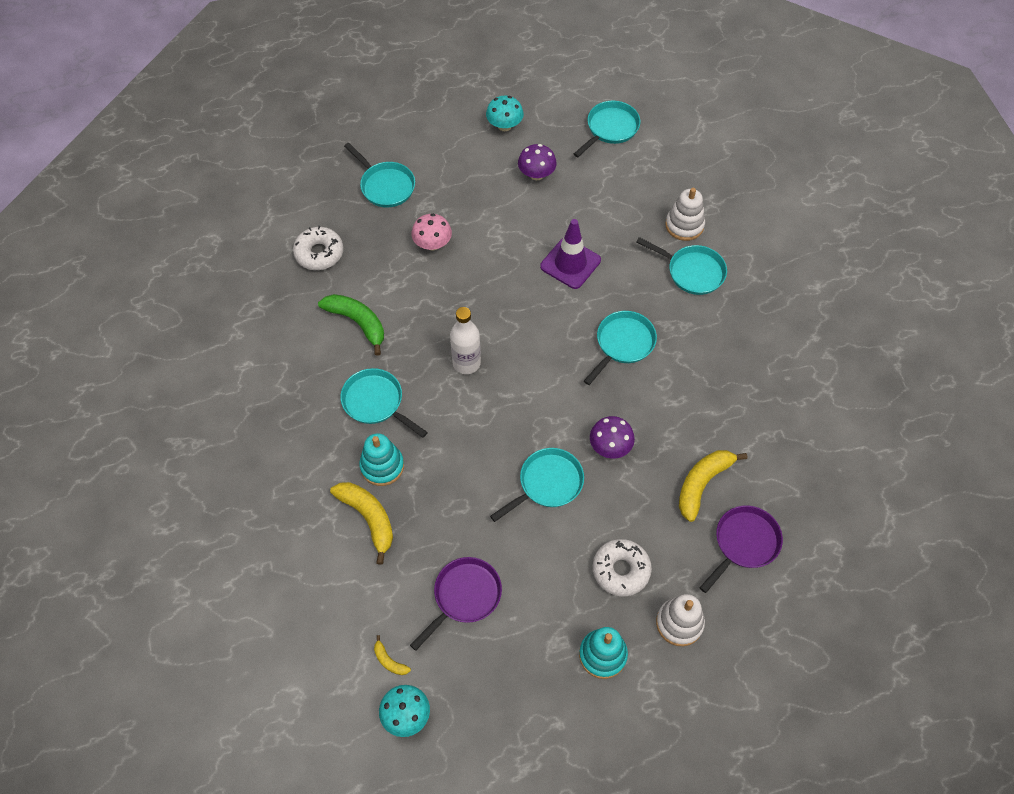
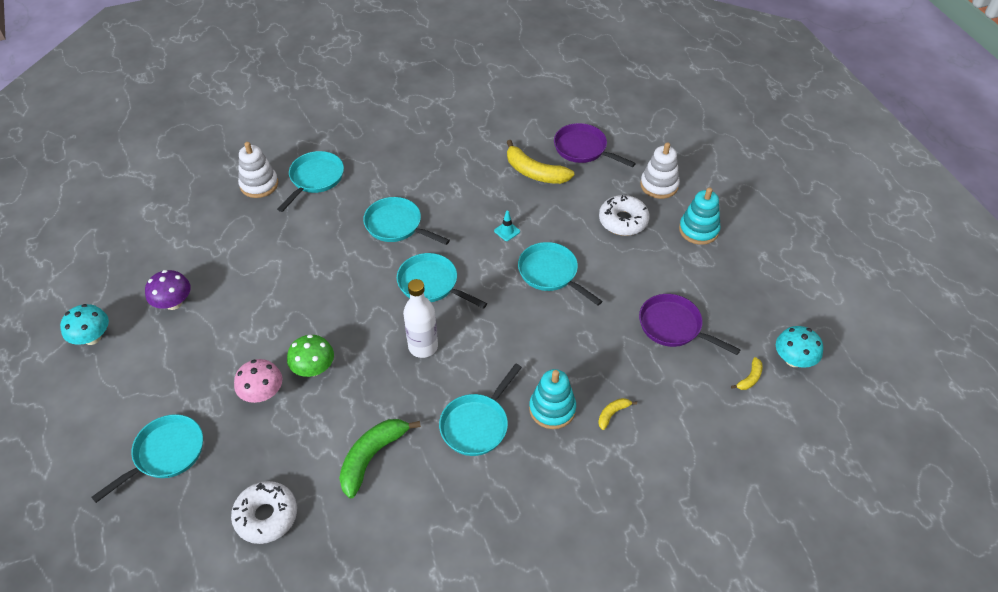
camera: 95 degrees left, 10 degrees down
(368, 518) = (612, 414): yellow banana -> yellow banana, size x0.48
(453, 279) = (314, 368): none -> green mushroom
(570, 263) = (299, 268): purple traffic cone -> none
(610, 129) = (120, 243): turquoise pan -> turquoise pan (431, 284)
(610, 446) = (507, 231): purple mushroom -> turquoise traffic cone

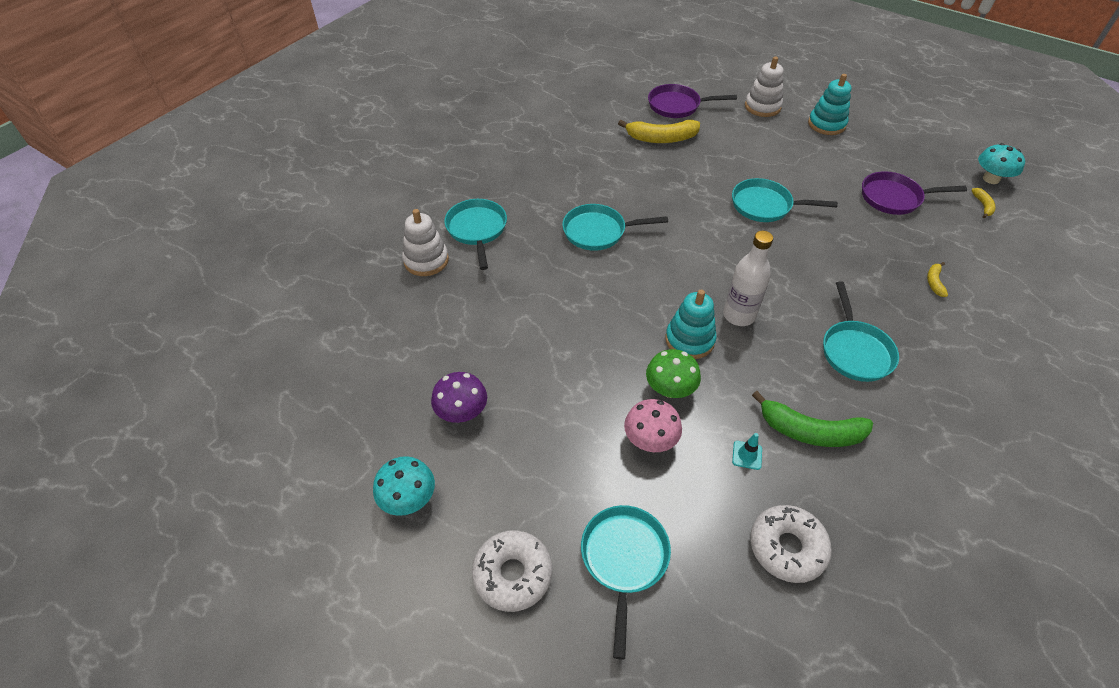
camera: 35 degrees left, 0 degrees up
(372, 457) = (810, 431): green banana -> green banana turned 75 degrees counterclockwise
(431, 284) = (684, 262): turquoise pan -> none
(507, 231) = (694, 191): turquoise traffic cone -> turquoise traffic cone (747, 455)
(552, 409) = (891, 304): turquoise stacking toy -> turquoise stacking toy (689, 340)
(623, 221) = (769, 142): white donut -> white donut (513, 574)

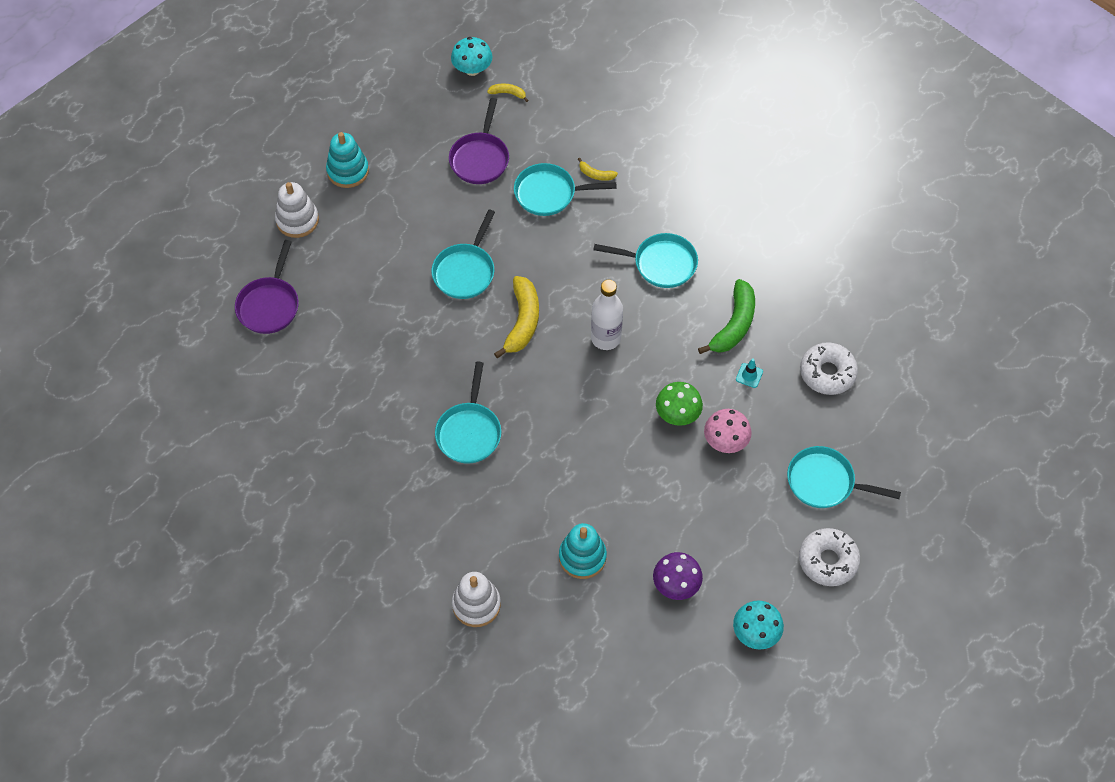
camera: 80 degrees left, 10 degrees up
(477, 230) = (439, 549): turquoise pan -> turquoise pan (549, 193)
(661, 138) = (328, 337): yellow banana -> yellow banana (522, 321)
(689, 340) = (627, 385): turquoise stacking toy -> turquoise stacking toy (582, 557)

